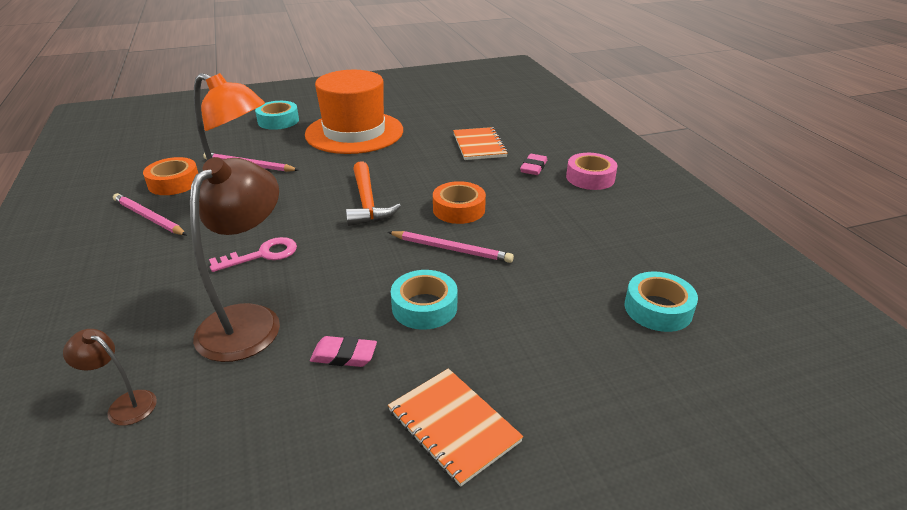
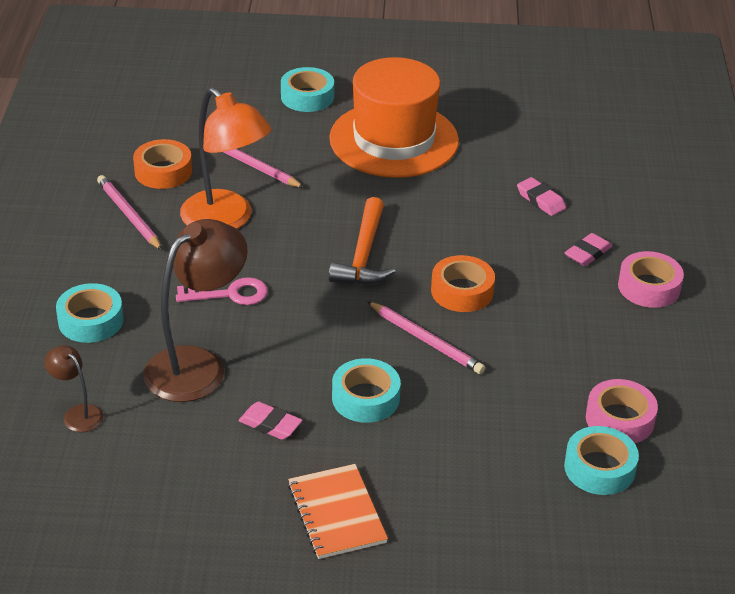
camera: 20 degrees right, 5 degrees up
(125, 308) = (91, 320): none -> turquoise tape
(479, 145) = (540, 200): orange notebook -> pink eraser
(642, 267) = (619, 419): none -> pink tape

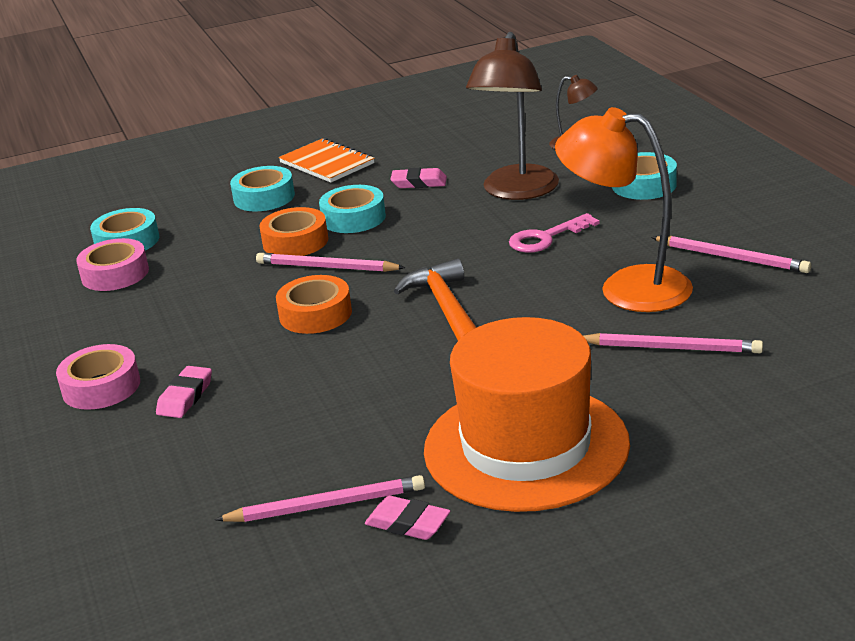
camera: 160 degrees right, 10 degrees down
(163, 171) = (761, 306): orange tape -> orange tape (295, 242)
(307, 97) = (714, 464): turquoise tape -> turquoise tape (264, 197)
(525, 149) = (326, 505): none -> pink pencil
(540, 200) = (270, 438): pink eraser -> pink eraser (408, 523)

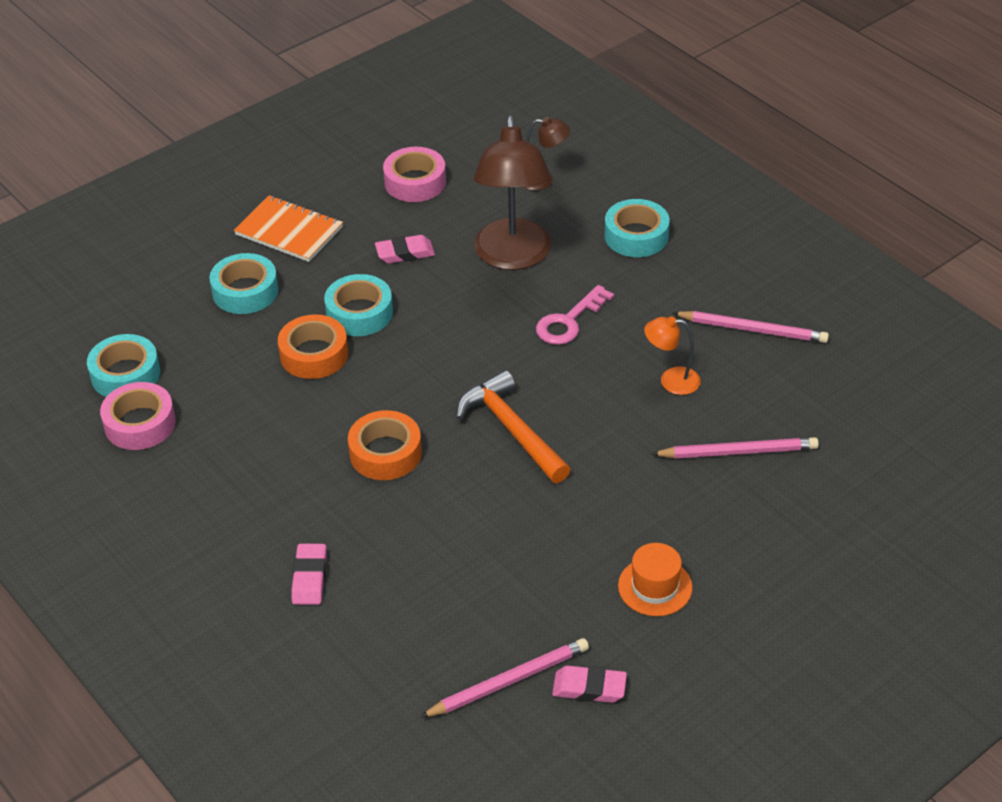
camera: 20 degrees left, 15 degrees up
(101, 387) = (216, 578): pink tape -> pink tape (415, 182)
(327, 267) = (365, 388): pink pencil -> none
(526, 446) = (655, 587): orange hat -> orange hat, size x0.41
(627, 288) = (671, 380): orange lamp -> orange lamp, size x0.47

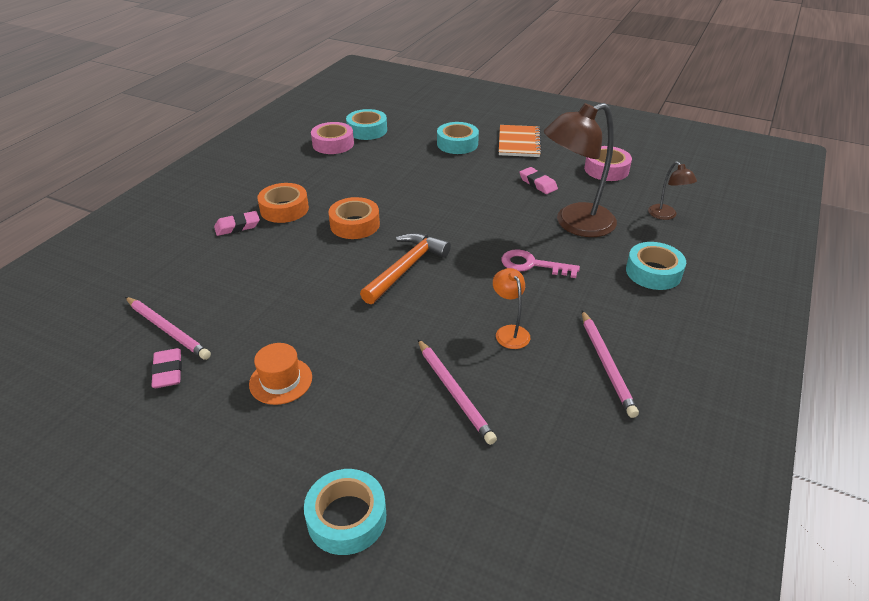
camera: 65 degrees right, 5 degrees down
(314, 354) = (423, 178): orange tape -> orange tape (284, 209)
(359, 313) = (470, 183): turquoise tape -> turquoise tape (347, 517)

